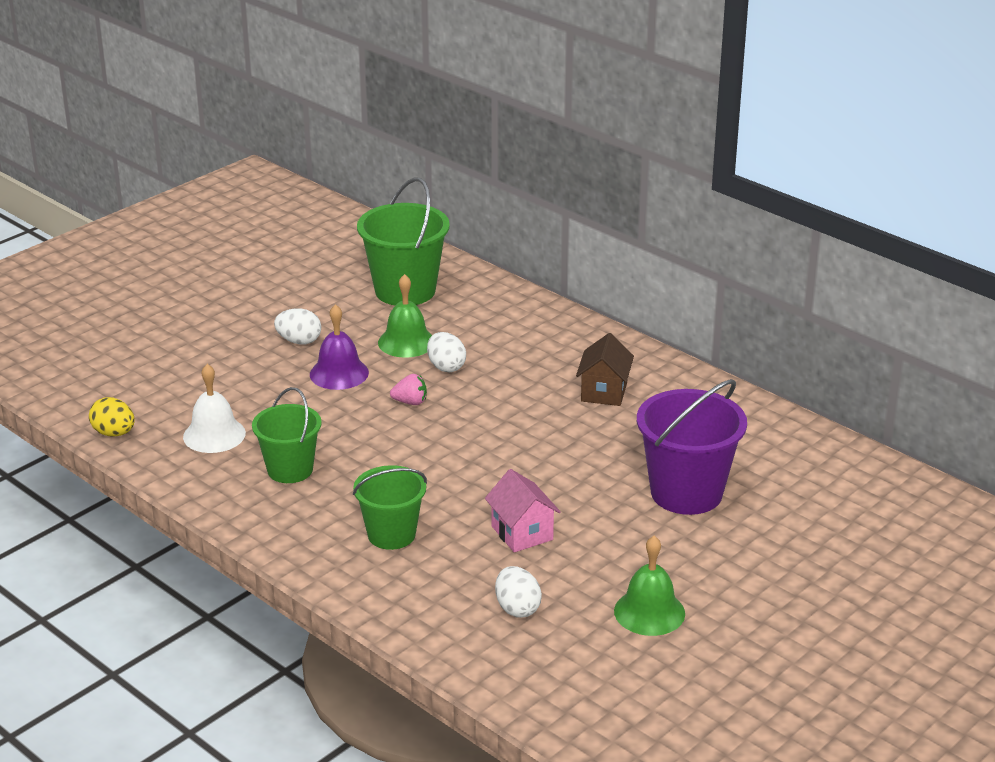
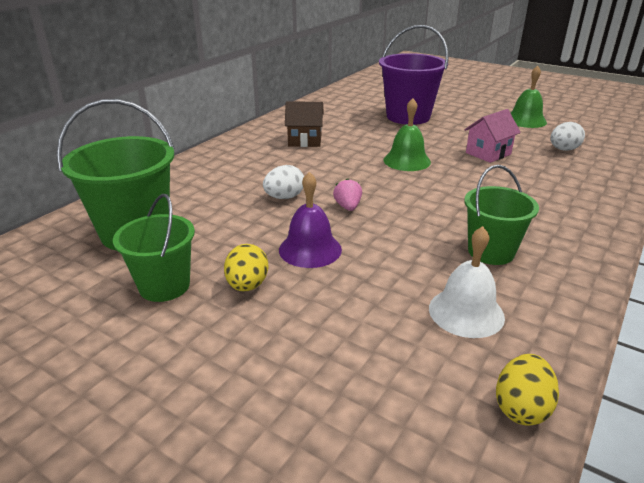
camera: 100 degrees left, 0 degrees up
(299, 341) = (247, 285): white egg -> yellow egg
(391, 534) = (534, 194): green bucket -> green bucket (164, 286)
(406, 342) = (242, 220): green bell -> green bell (407, 161)

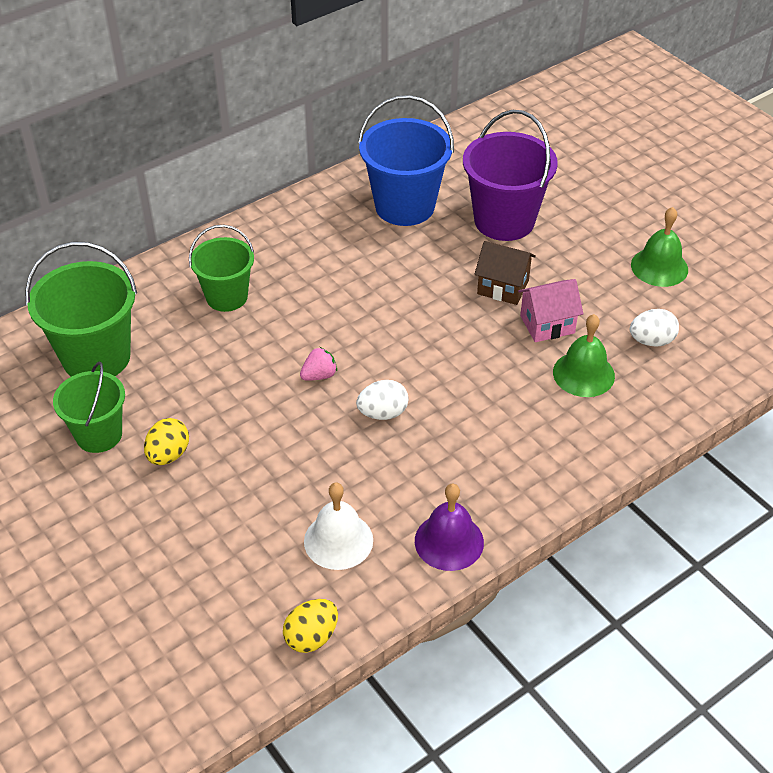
camera: 20 degrees right, 15 degrees up
(284, 197) = (262, 342): white egg -> white egg (383, 413)
(305, 141) = (340, 243): brown house -> brown house (503, 287)
(310, 249) = (247, 426): purple bell -> purple bell (449, 541)
(336, 120) = (405, 206): none -> blue bucket
(348, 207) = (319, 375): pink strawberry -> pink strawberry turned 45 degrees clockwise
(407, 161) = (437, 313): green bell -> green bell (583, 374)
(491, 252) = (418, 479): green bucket -> green bucket (227, 297)

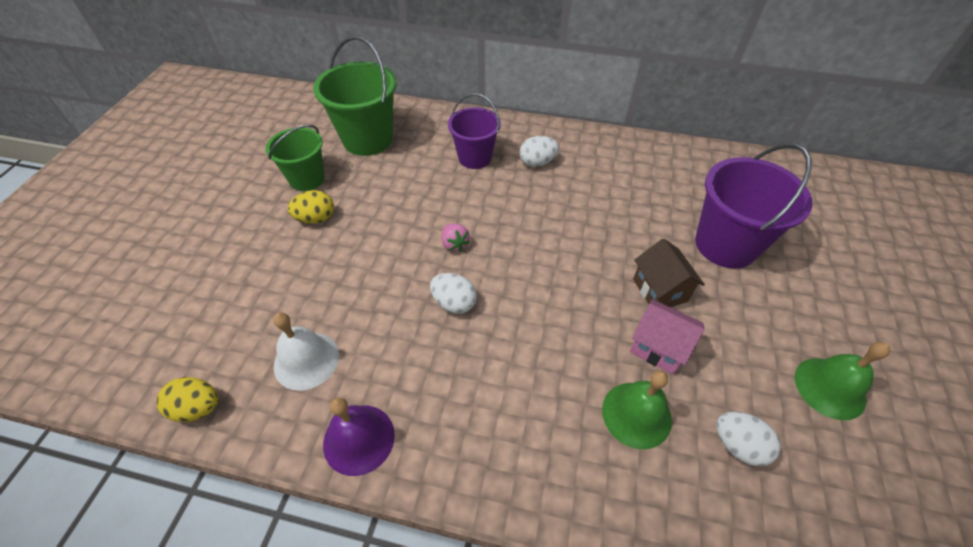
camera: 50 degrees right, 5 degrees up
(227, 297) = (475, 158): green bucket -> purple bucket
(286, 261) = (537, 162): none -> white egg
(319, 375) = (454, 244): pink strawberry -> pink strawberry turned 45 degrees clockwise
(405, 206) = (660, 183): blue bucket -> none

